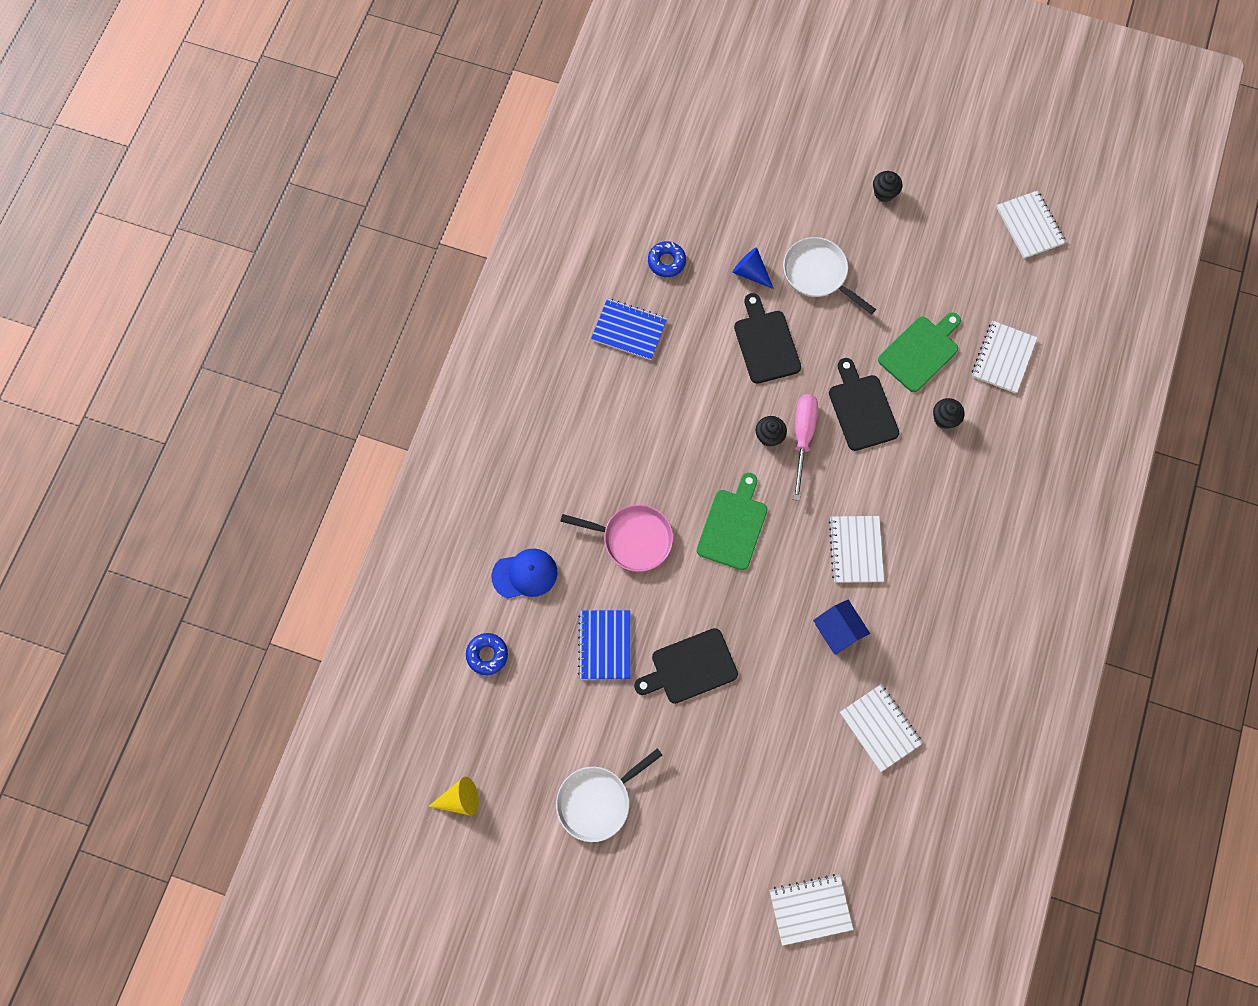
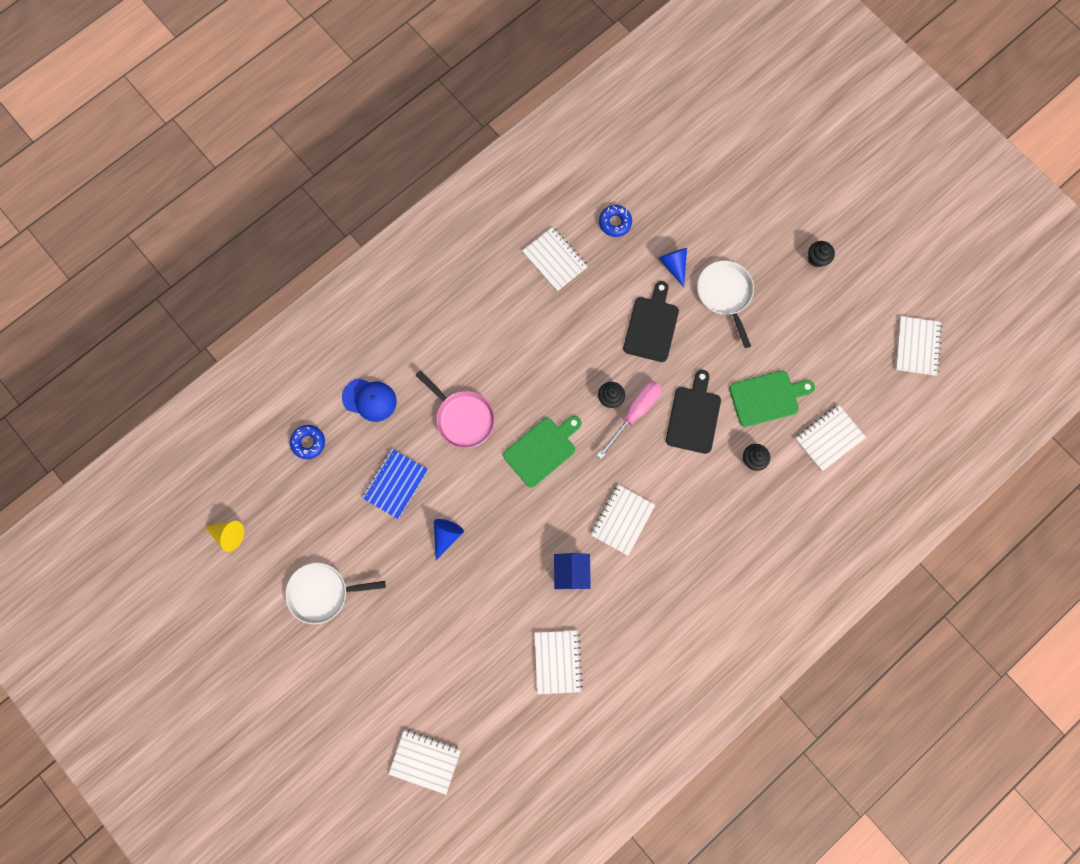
camera: 30 degrees right, 5 degrees up
(629, 330) = (555, 260): blue notebook -> white notebook
(690, 667) = (446, 535): black cutting board -> blue cone

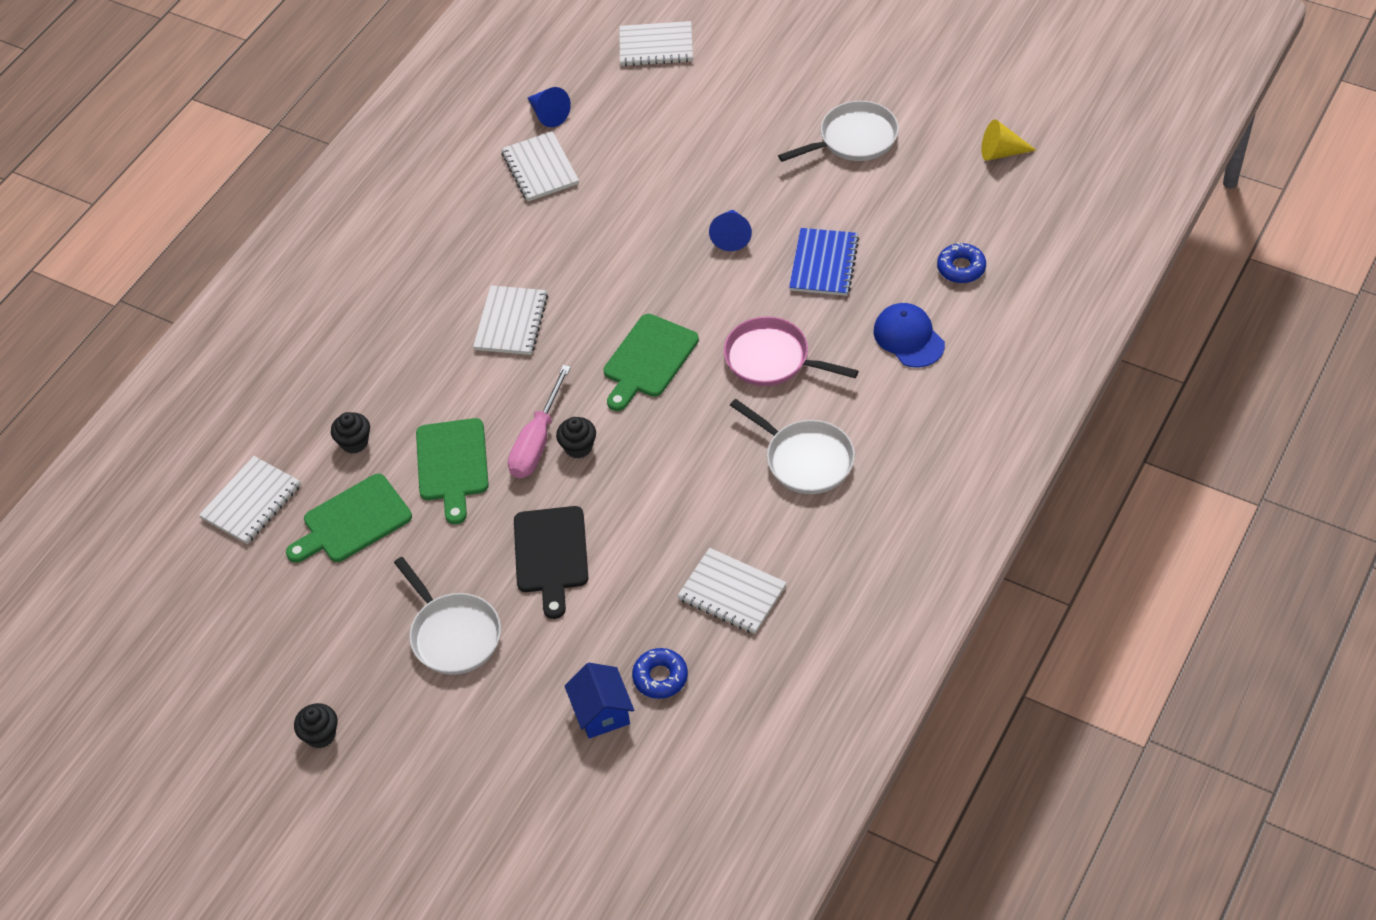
camera: 165 degrees right, 25 degrees down
(369, 399) = (908, 337): blue cap -> blue cap turned 60 degrees clockwise
(474, 333) = (805, 459): none -> white pan
(571, 572) = (557, 252): blue house -> blue house (602, 712)
(674, 265) = (545, 647): blue cone -> blue cone (548, 114)
(694, 416) = (452, 465): black cutting board -> green cutting board
(917, 346) = (138, 662): white notebook -> none

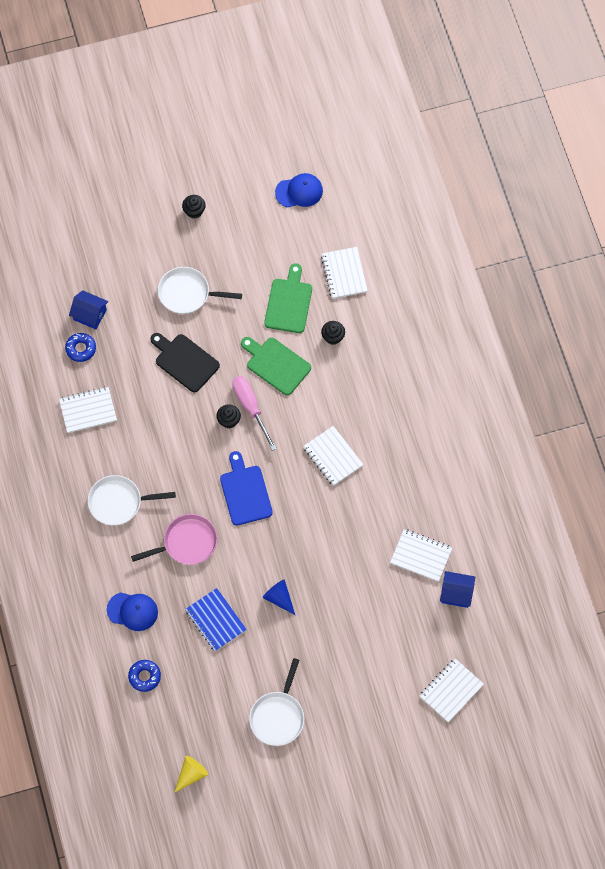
camera: 130 degrees right, 15 degrees up
(172, 645) = (299, 191): none -> blue cap
(548, 114) = (456, 593): blue cone -> blue house
(648, 360) = (245, 492): green cutting board -> blue cutting board

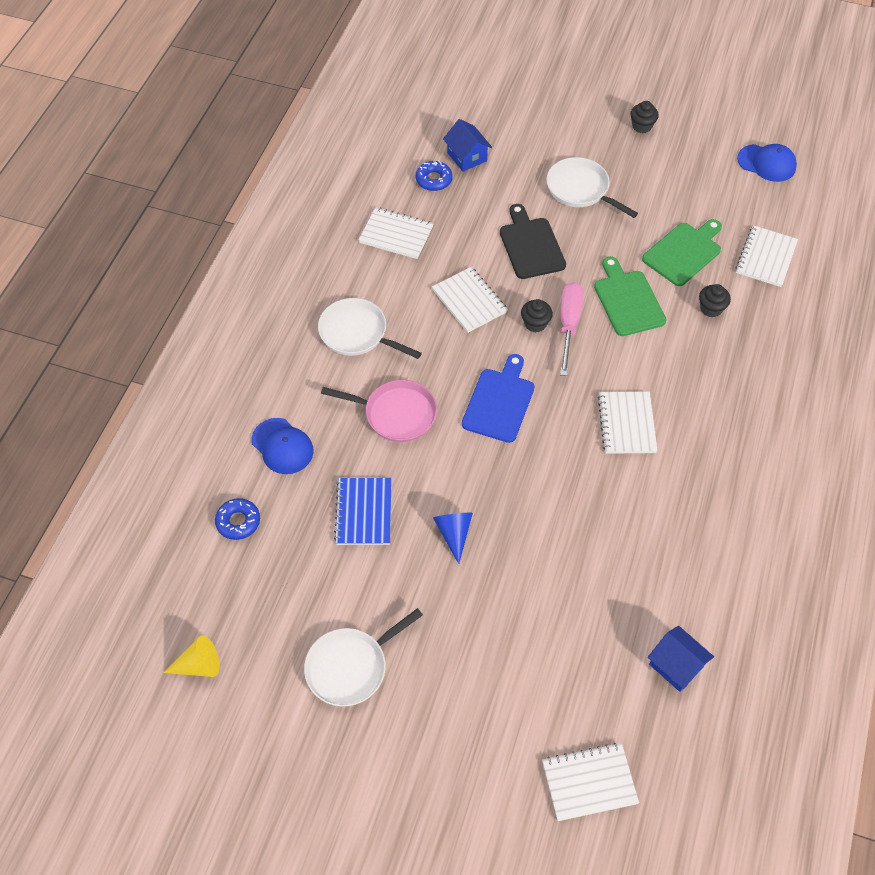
camera: 35 degrees right, 10 degrees down
(421, 556) = (660, 593): white notebook -> white notebook (469, 301)

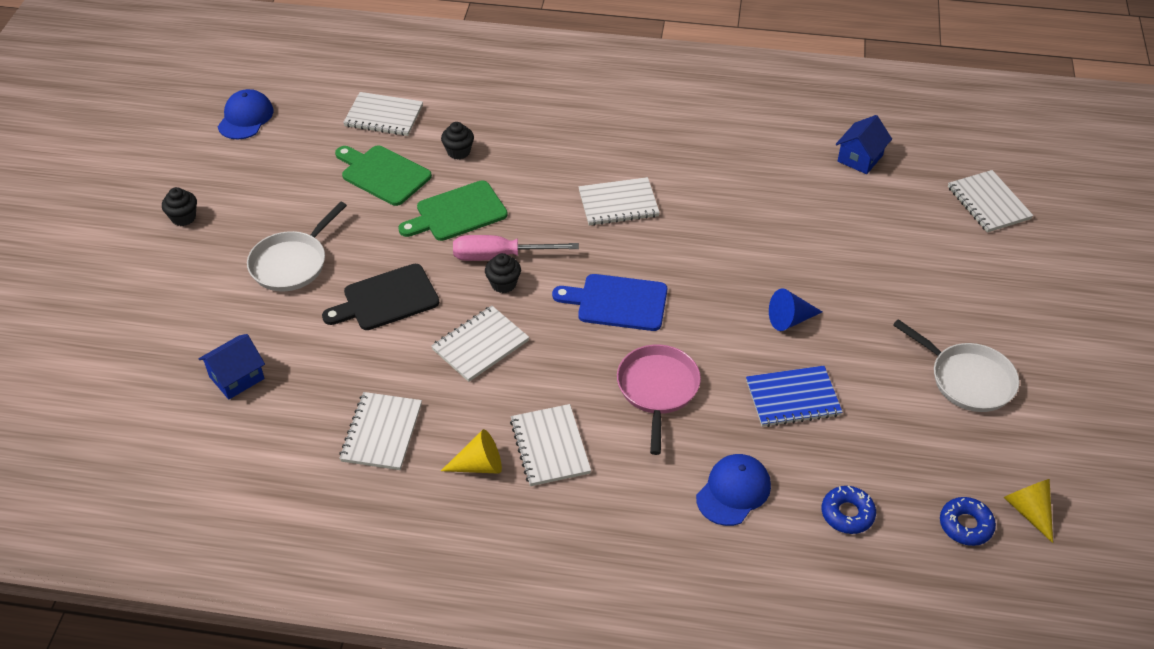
camera: 100 degrees left, 10 degrees down
(351, 288) = (479, 465): none -> yellow cone
(357, 333) = (550, 447): white pan -> white notebook
(434, 180) = (280, 407): blue donut -> blue donut (965, 525)

